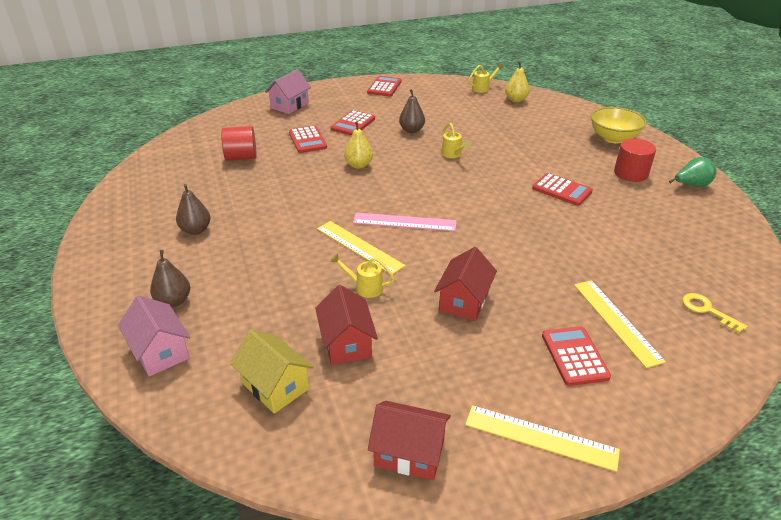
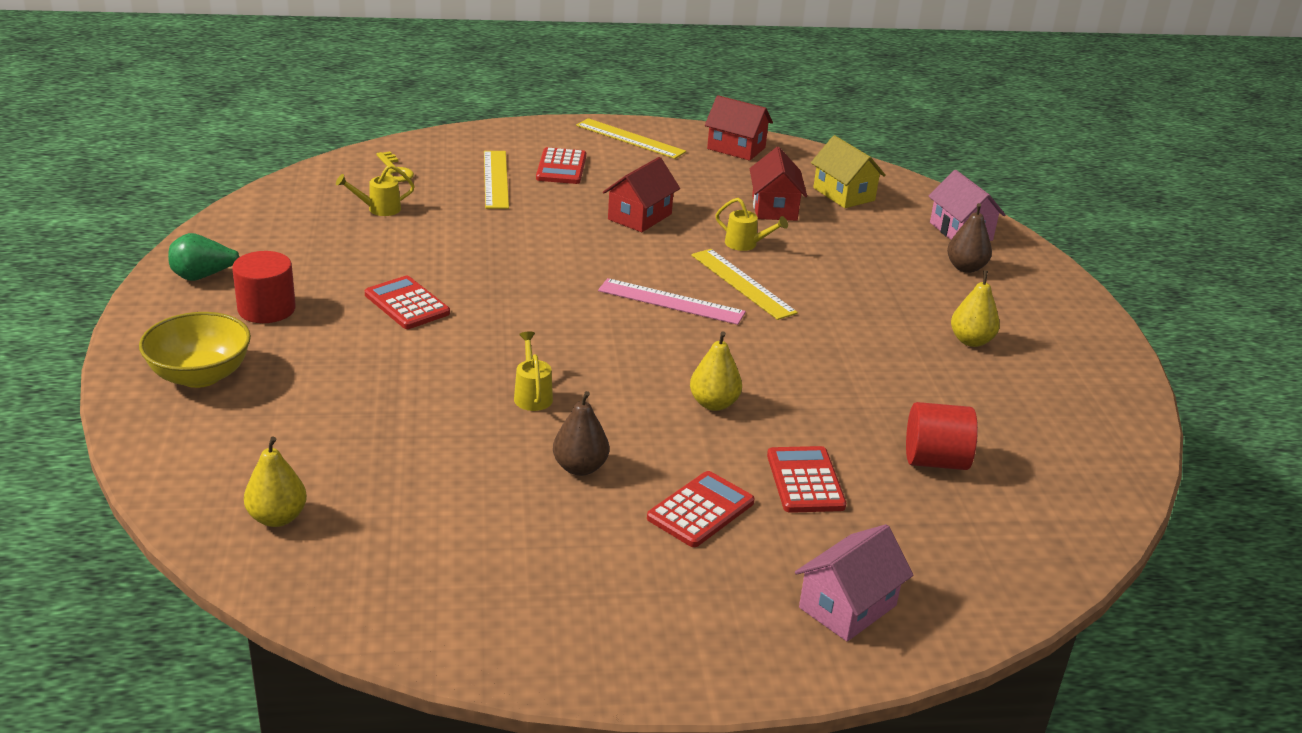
camera: 170 degrees left, 5 degrees down
(196, 230) = (971, 341): brown pear -> yellow pear
(384, 87) = (580, 639): red calculator -> none
(482, 88) = (318, 580): yellow watering can -> yellow watering can (379, 209)

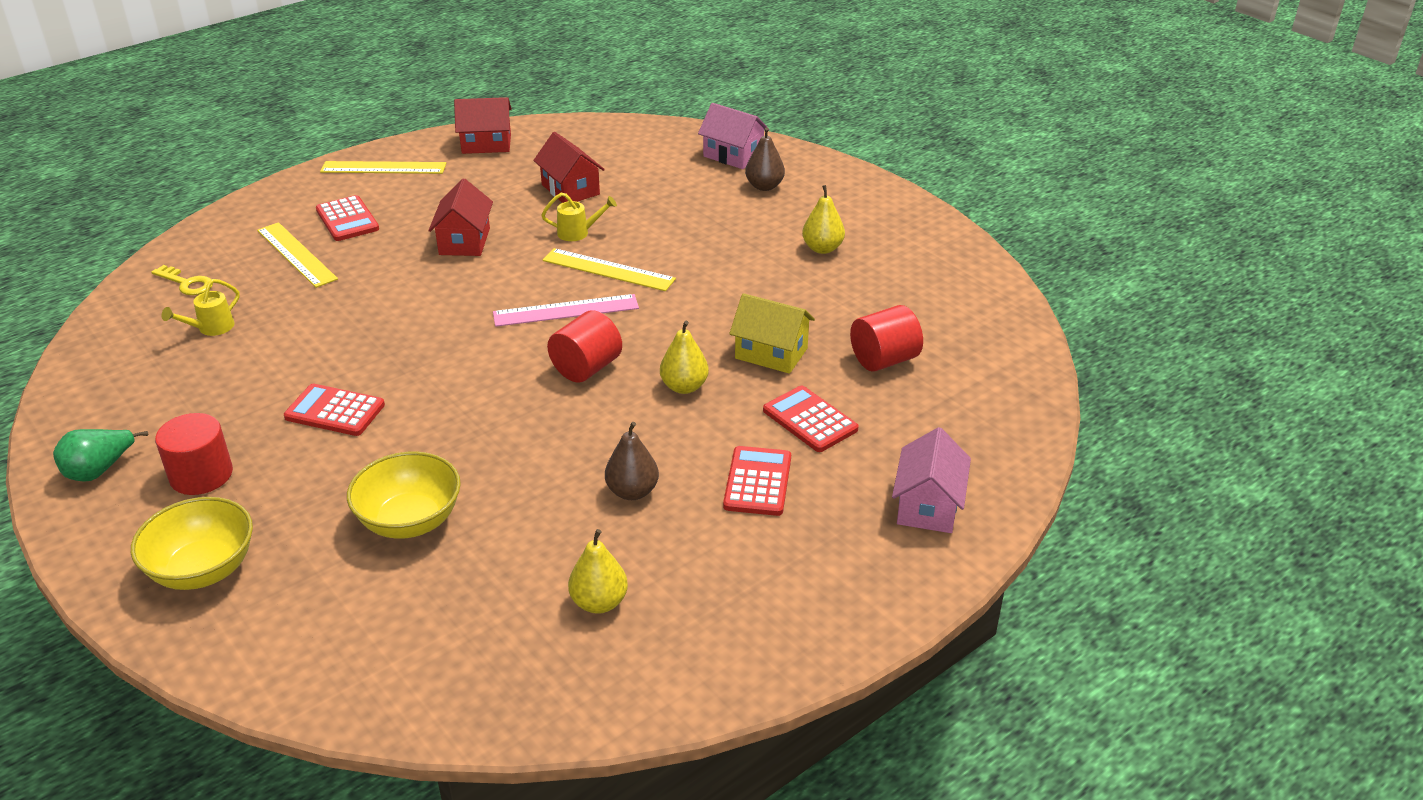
camera: 30 degrees left, 5 degrees up
(277, 518) = (420, 664): yellow pear -> yellow pear (599, 602)
(379, 409) = (410, 521): none -> yellow bowl
(532, 395) = (532, 446): yellow watering can -> none
(642, 354) = (586, 368): none -> red cylinder
(843, 194) = (614, 155): yellow house -> yellow house (771, 353)

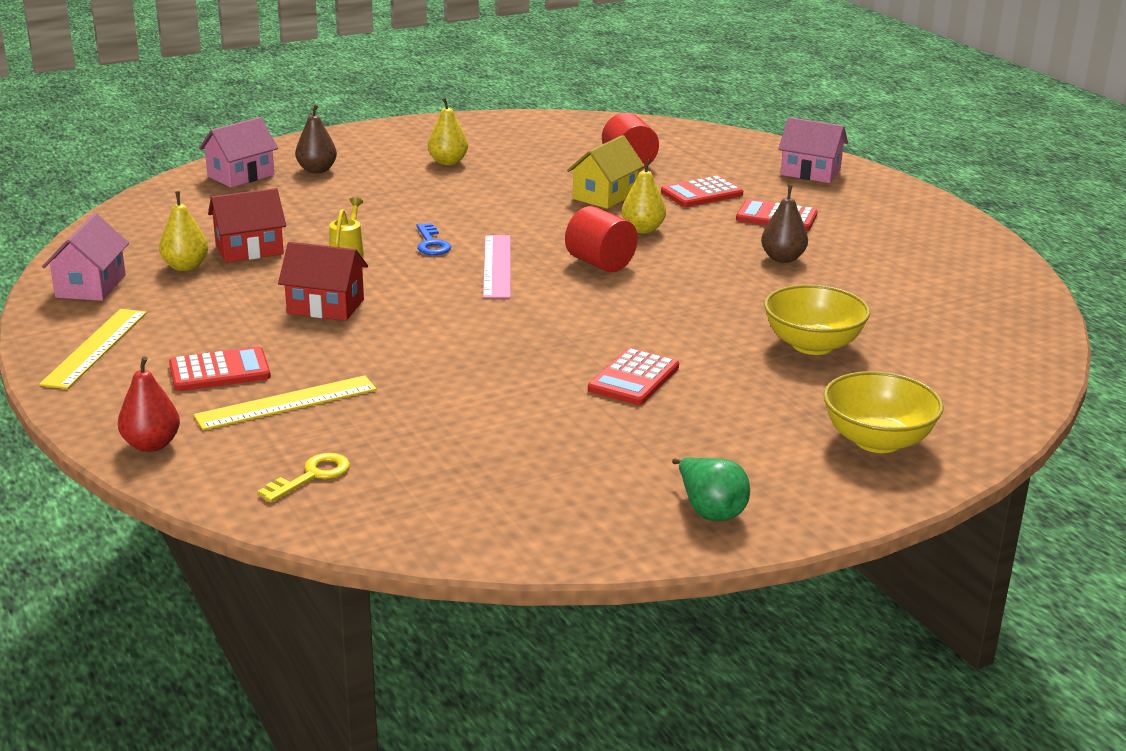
camera: 80 degrees left, 10 degrees down
(201, 475) = (728, 448): red cylinder -> none
(211, 328) = (435, 454): yellow watering can -> none
(238, 217) = (151, 445): none -> red pear
(486, 144) = (91, 286): red house -> pink house
(599, 602) = (914, 279): yellow pear -> yellow pear (185, 267)
(608, 270) = (431, 244): yellow ruler -> blue key

